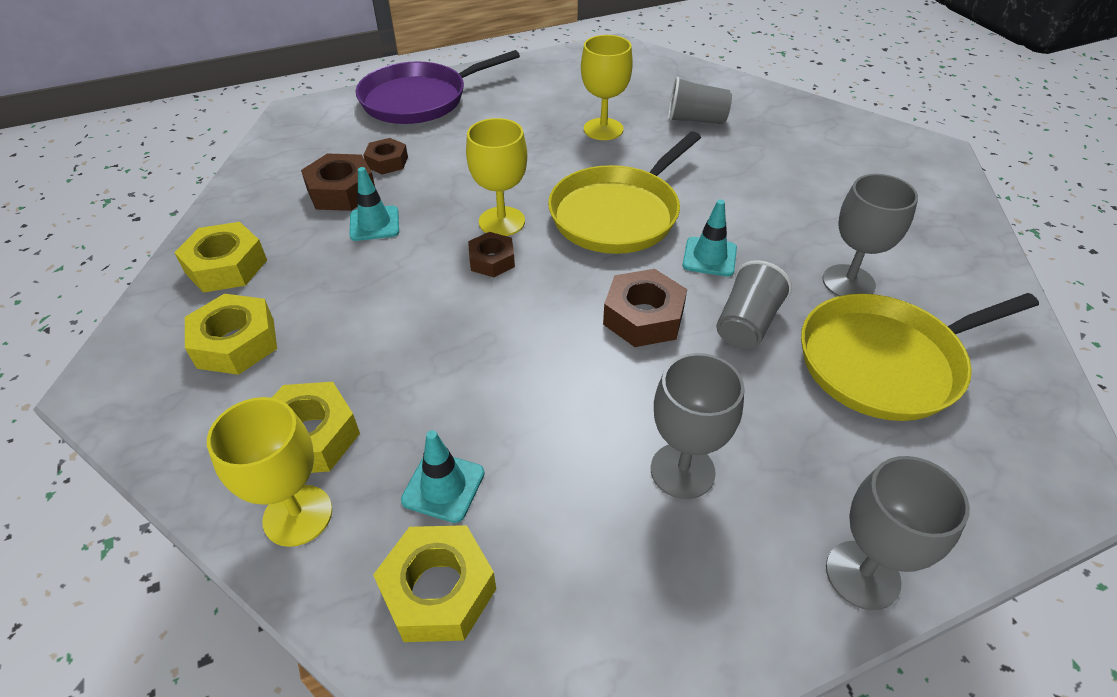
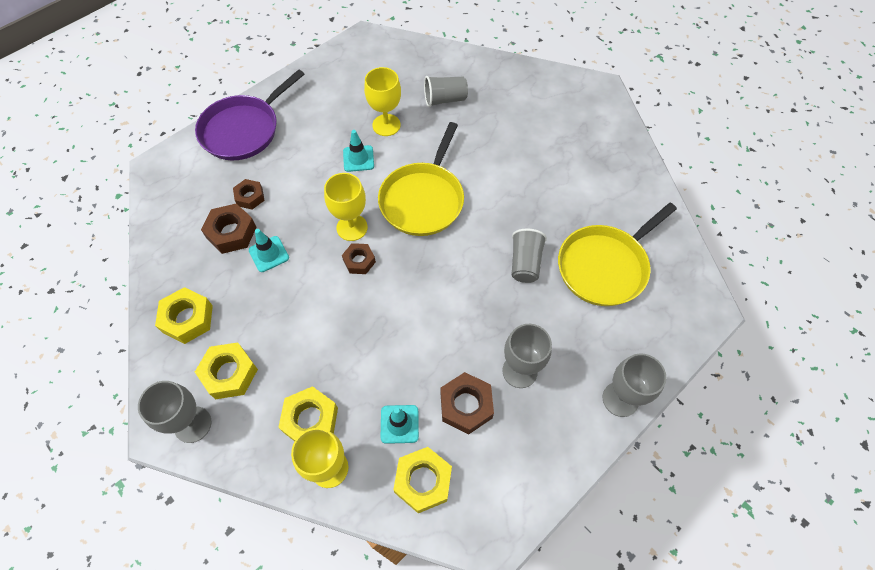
camera: 20 degrees left, 15 degrees up
(643, 317) = (466, 276): brown nut -> brown nut (466, 405)
(709, 257) = (489, 218): turquoise traffic cone -> turquoise traffic cone (358, 158)
(848, 282) = (573, 214): grey goblet -> grey goblet (192, 424)

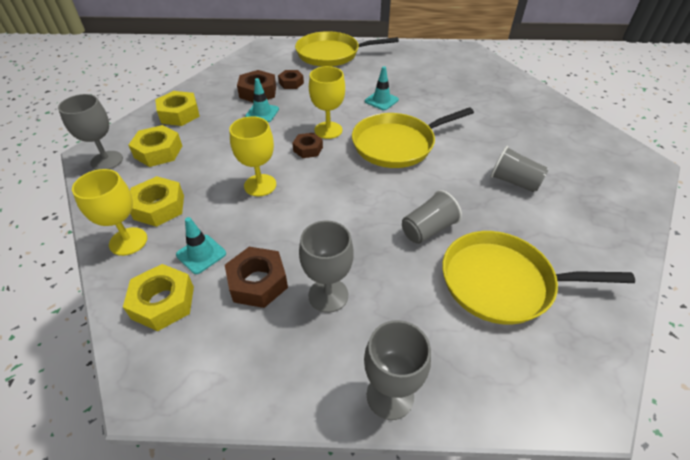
camera: 45 degrees right, 15 degrees down
(243, 130) = (331, 54): purple pan -> yellow pan
(386, 125) = (424, 95): yellow goblet -> yellow goblet (260, 185)
(445, 99) = (486, 103): grey cup -> grey cup (514, 182)

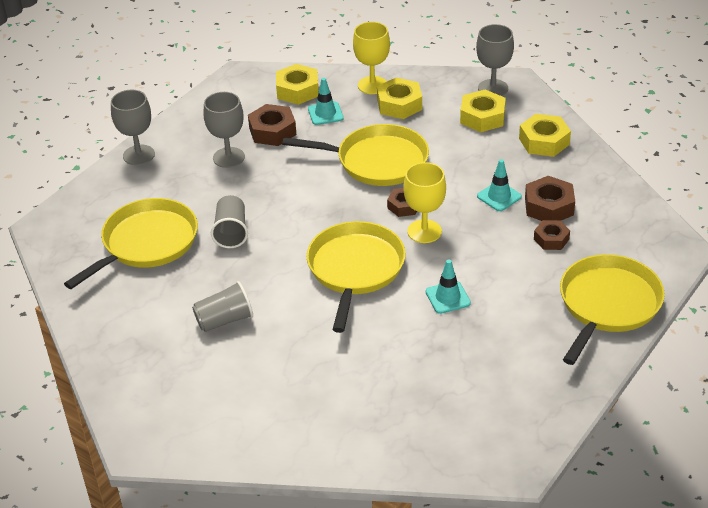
camera: 125 degrees right, 5 degrees down
(260, 185) = (377, 161): yellow goblet -> yellow pan

